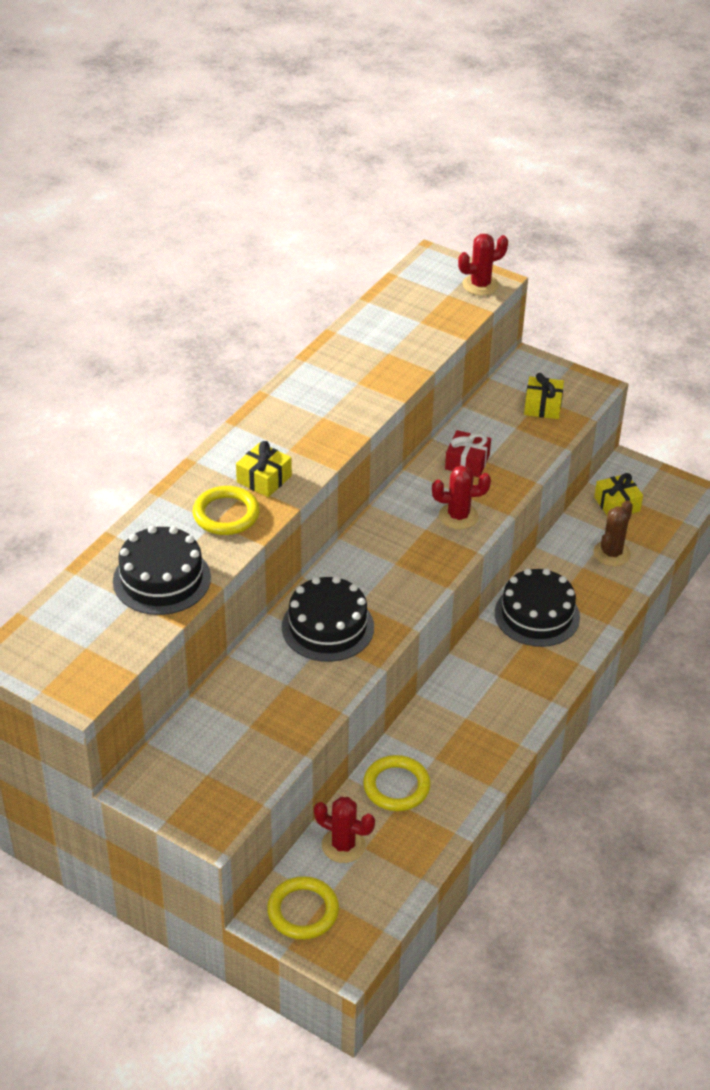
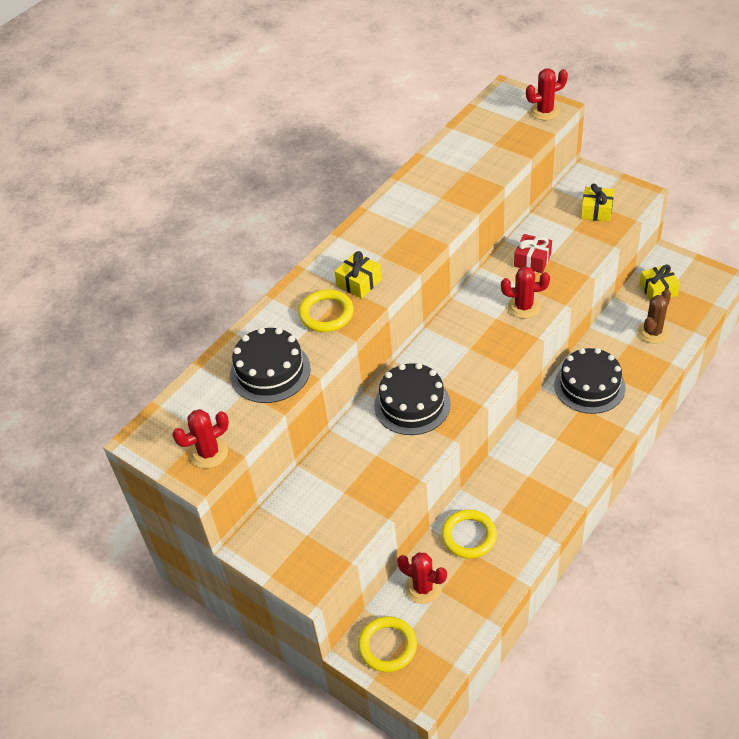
camera: 10 degrees right, 5 degrees up
(93, 670) = (209, 453): none -> red cactus

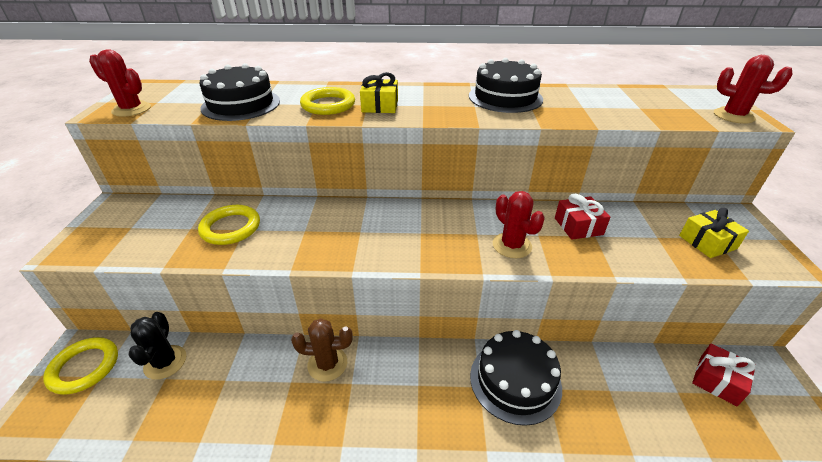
camera: 50 degrees right, 10 degrees down
(412, 404) = (321, 226): black cake -> black cake (505, 97)
(423, 588) = (165, 362): red cactus -> black cactus
(469, 536) = (245, 369): yellow ring -> yellow ring (231, 228)
(653, 332) = (654, 408): brown cactus -> brown cactus (327, 364)
(658, 290) = (717, 381): yellow gift -> red gift

